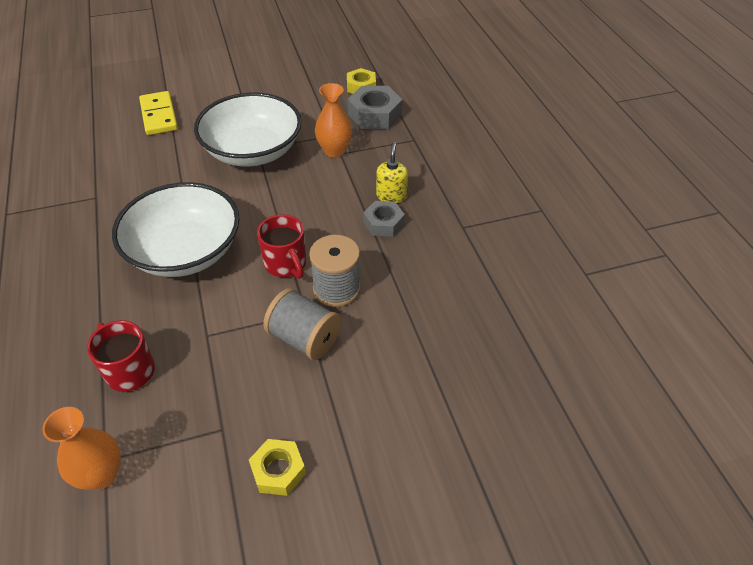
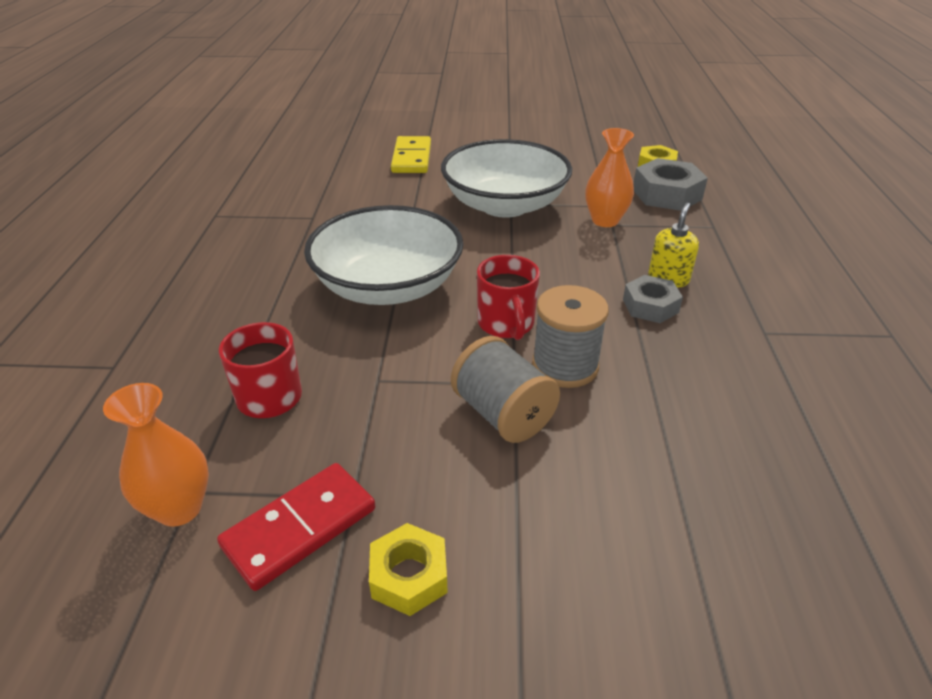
camera: 20 degrees right, 10 degrees down
(194, 461) = (300, 527): none -> red domino

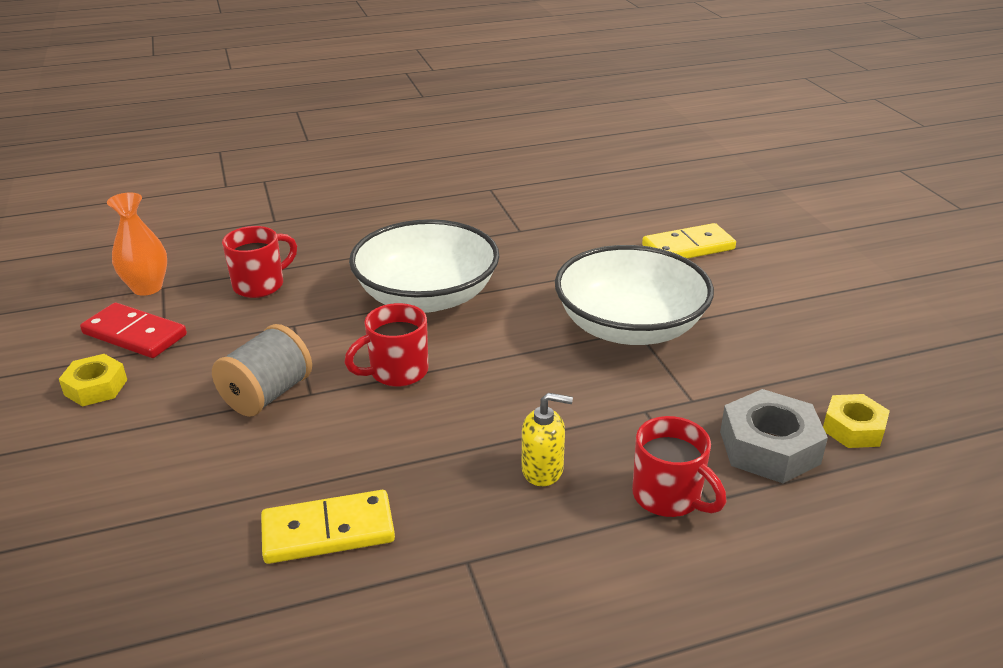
camera: 70 degrees right, 5 degrees down
(565, 366) = (345, 418): grey spool -> none
(605, 220) = (649, 403): orange vase -> none
(650, 306) = (476, 461): grey nut -> none
(708, 238) = (668, 497): none -> red mug
(724, 398) = (328, 531): none -> yellow domino

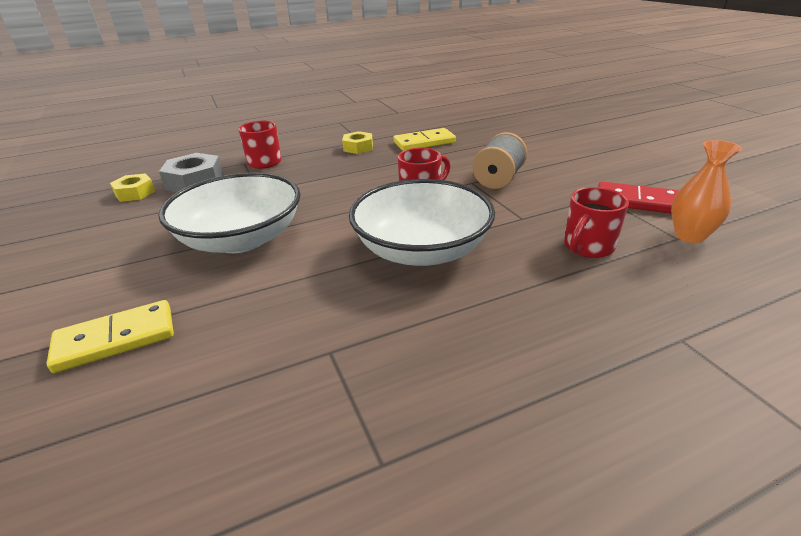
camera: 175 degrees right, 0 degrees up
(96, 387) = (611, 174): yellow nut -> yellow nut (358, 147)
(543, 470) = (325, 165): yellow soap dispenser -> none

